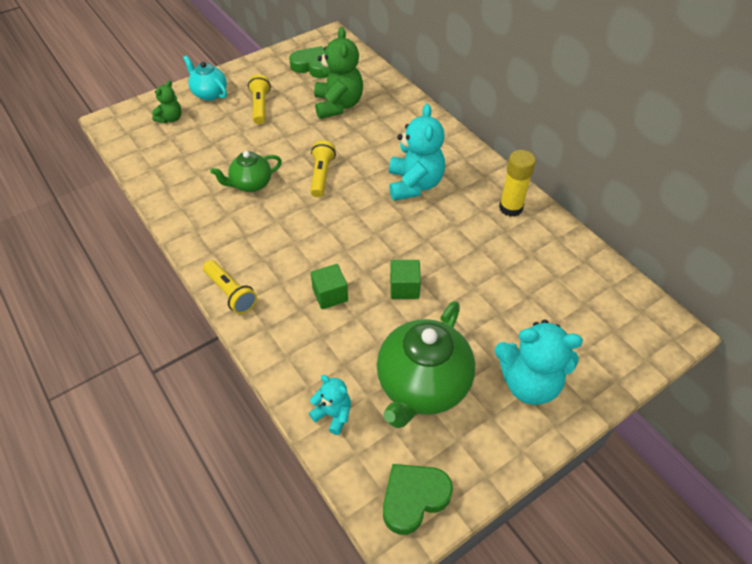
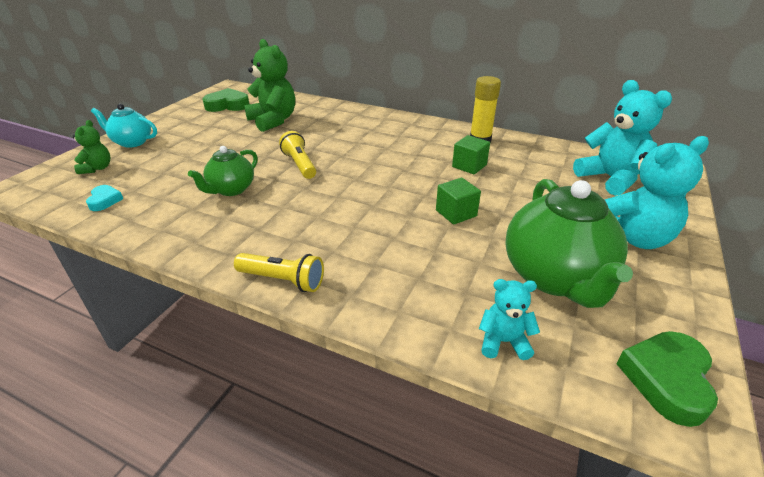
camera: 30 degrees left, 15 degrees down
(159, 160) = (105, 200): none -> turquoise heart
(260, 106) = (196, 138): yellow flashlight -> none
(330, 295) = (393, 242): green cube -> green cube (469, 166)
(414, 184) = (390, 148): turquoise teddy bear -> turquoise teddy bear (610, 178)

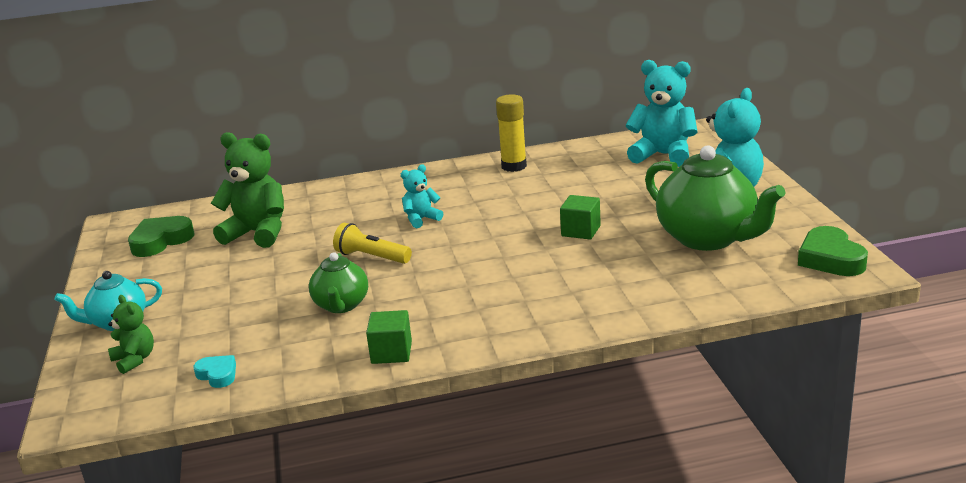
camera: 35 degrees left, 10 degrees down
(282, 280) = (518, 335): yellow flashlight -> none
(469, 166) = (537, 192): green cube -> green cube (391, 352)
(503, 342) = (723, 288): turquoise teddy bear -> turquoise teddy bear (421, 219)

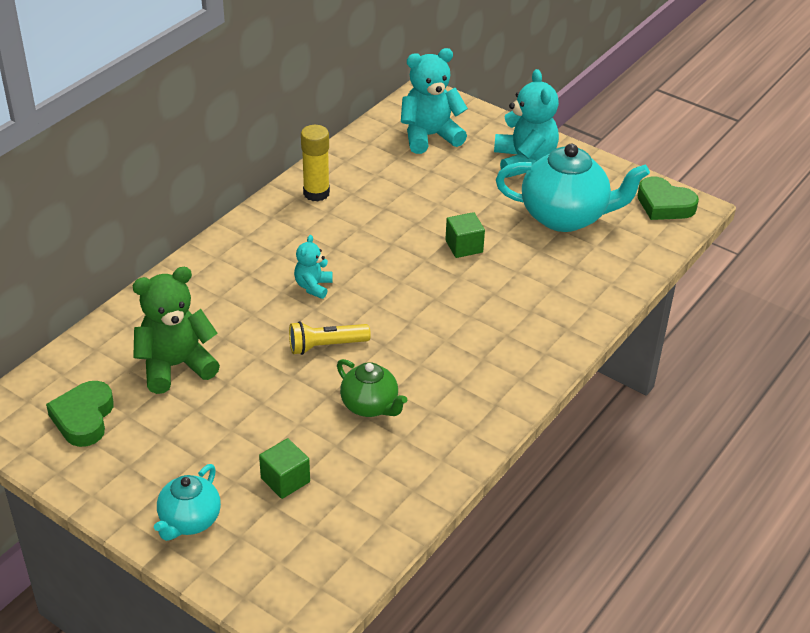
camera: 45 degrees left, 15 degrees up
(135, 360) = (268, 546): green teddy bear -> none
(217, 375) = (363, 520): turquoise heart -> none
(391, 352) = (472, 429): green cube -> green cube (285, 480)
(708, 238) = (565, 217): green teapot -> turquoise teapot

